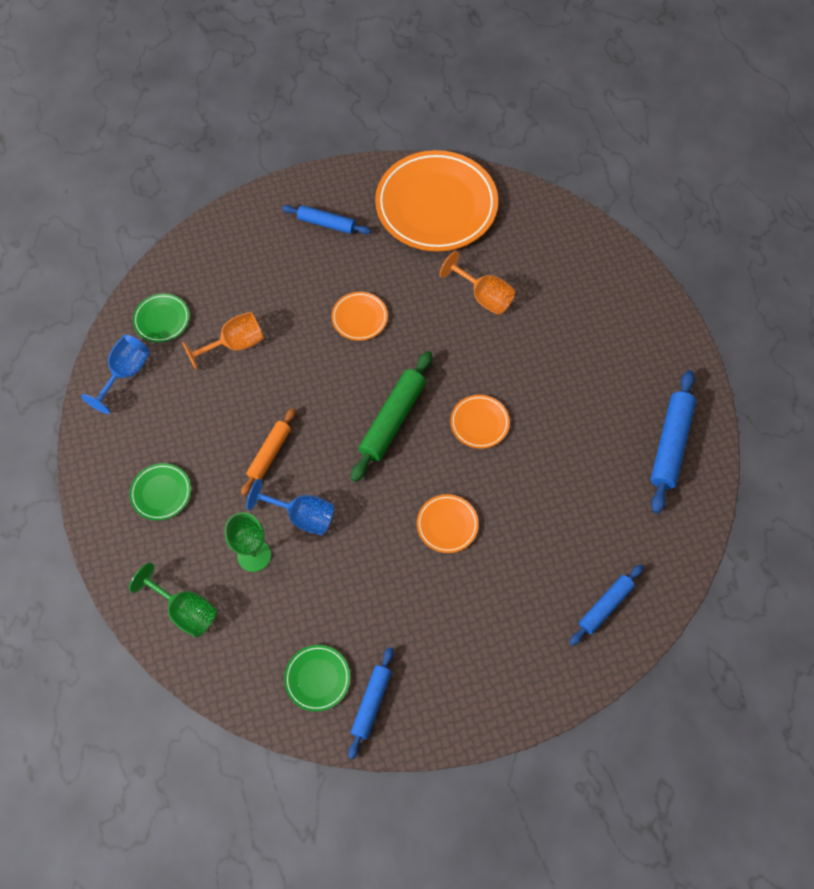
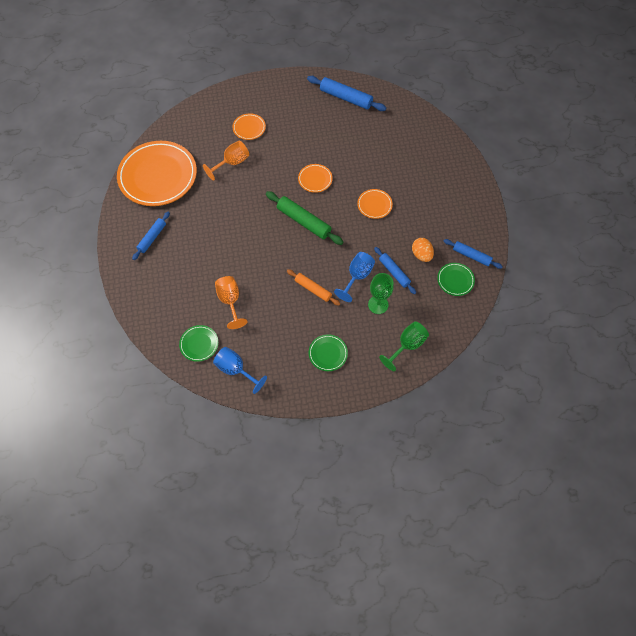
camera: 80 degrees left, 0 degrees up
(359, 318) = (229, 229): orange plate -> orange plate (249, 128)
(359, 615) = (421, 255): none -> orange egg
(605, 606) = (430, 144): blue rolling pin -> blue rolling pin (394, 272)

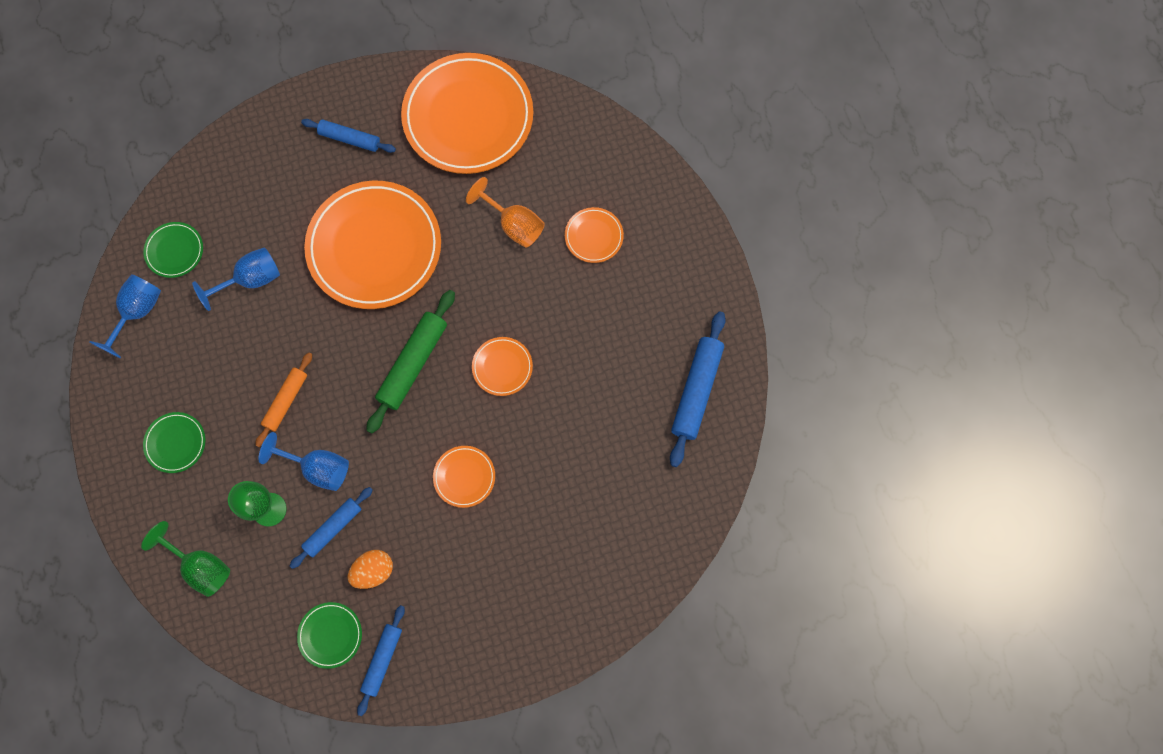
camera: 80 degrees right, 10 degrees up
(227, 232) = (374, 247): none -> orange plate
(230, 301) = (251, 279): orange goblet -> blue goblet

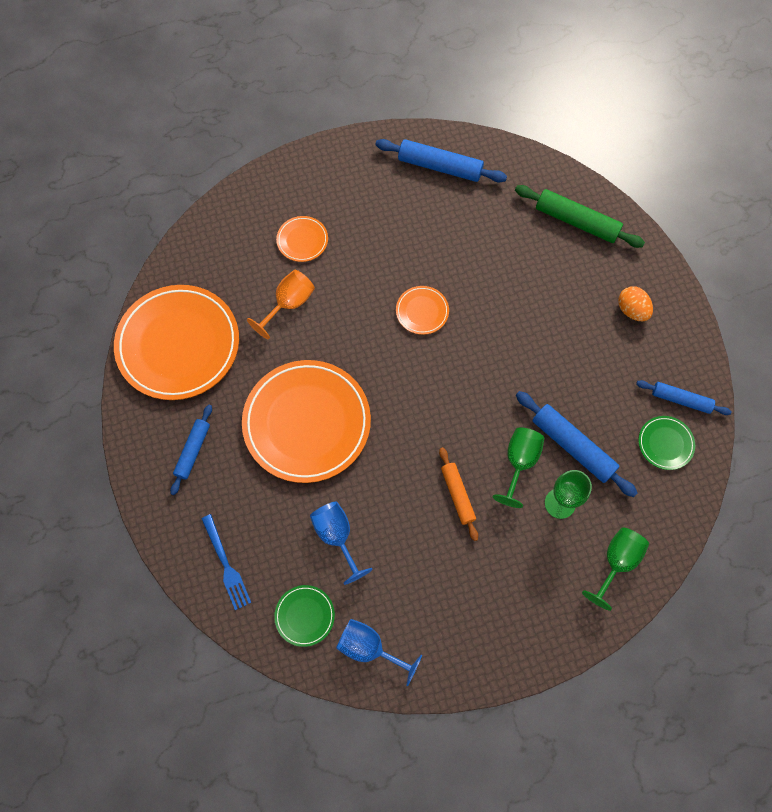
camera: 90 degrees left, 5 degrees down
(175, 443) = (502, 596): green plate -> none
(231, 176) = (226, 565): none -> blue fork
(286, 401) = (457, 495): orange rolling pin -> orange rolling pin turned 45 degrees clockwise
(318, 468) = (519, 462): blue goblet -> green goblet
(333, 528) = (573, 446): blue rolling pin -> blue rolling pin, size x1.56
(373, 571) = (607, 410): orange egg -> orange egg (631, 310)
(413, 363) = (420, 385): green rolling pin -> green rolling pin (576, 221)
(464, 477) = (520, 339): orange plate -> none

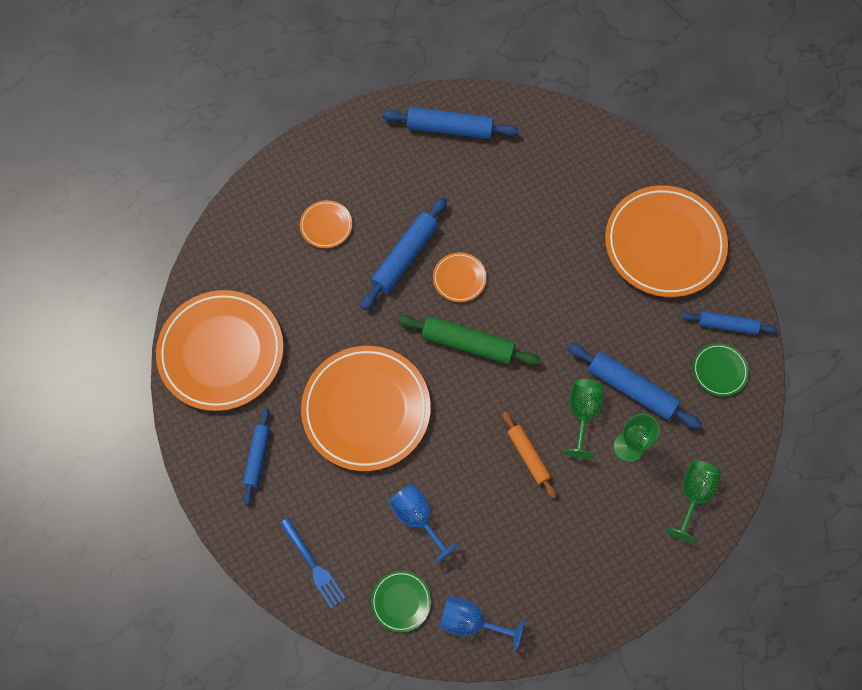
camera: 10 degrees left, 0 degrees up
(289, 304) = (325, 292): orange goblet -> none
(373, 282) = (405, 257): none -> blue rolling pin
(576, 221) = (595, 163): green rolling pin -> green rolling pin (467, 343)
(631, 310) = (664, 244): orange egg -> orange plate

